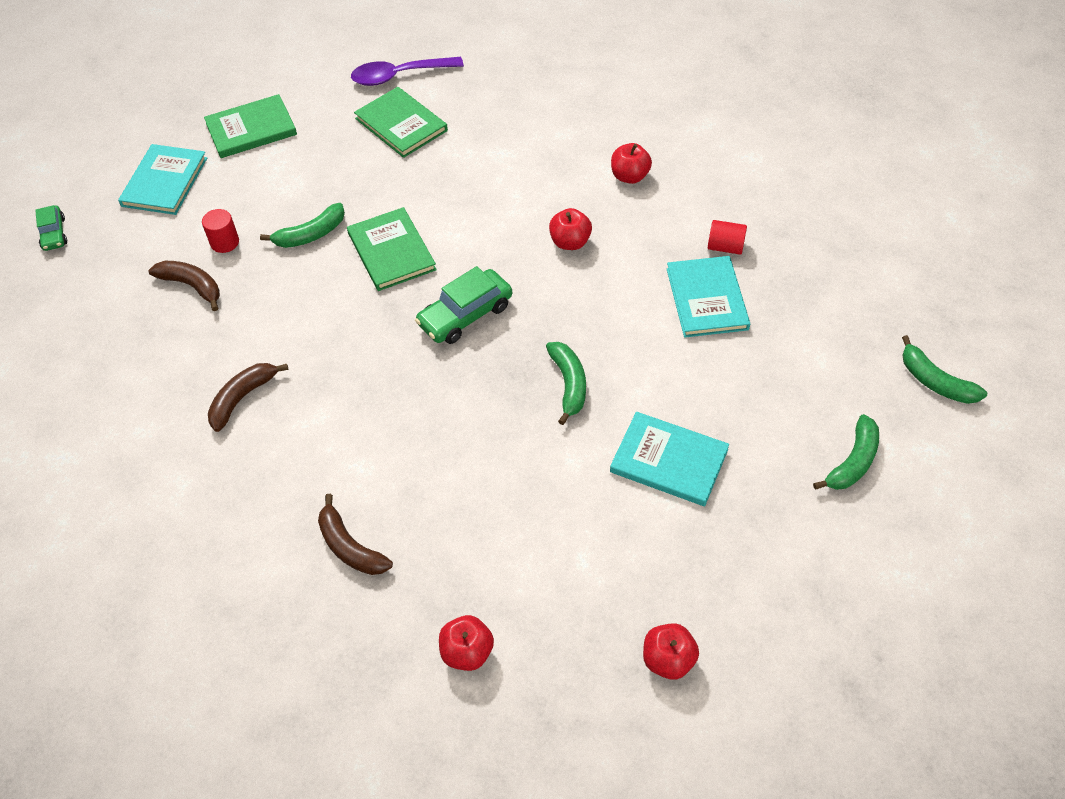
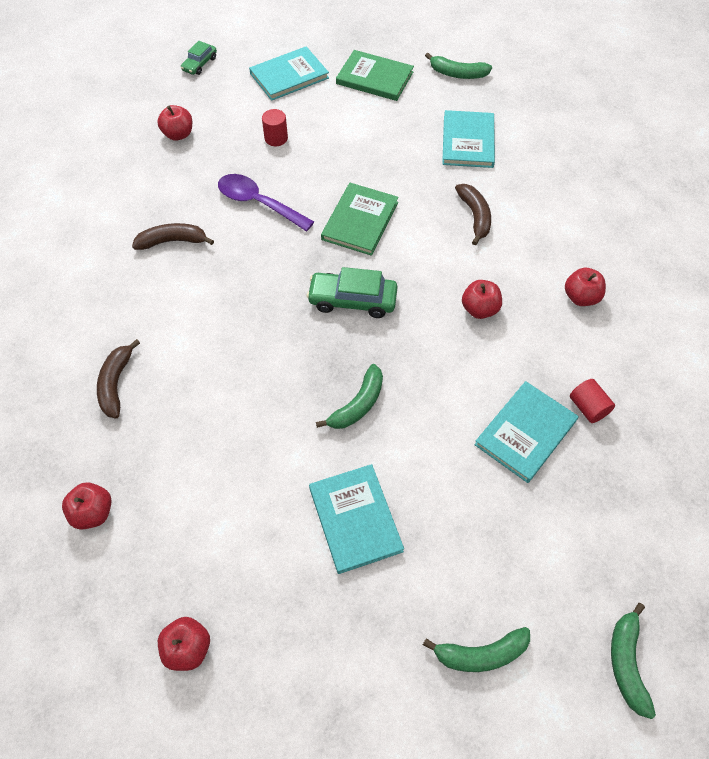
camera: 45 degrees right, 5 degrees up
(120, 309) = (178, 134): none -> red apple
(192, 286) = (228, 151): brown banana -> brown banana (475, 216)
(311, 234) = (327, 171): green banana -> green banana (457, 74)
(399, 76) = (507, 107): purple spoon -> purple spoon (258, 203)
(401, 125) = (468, 141): green book -> turquoise book

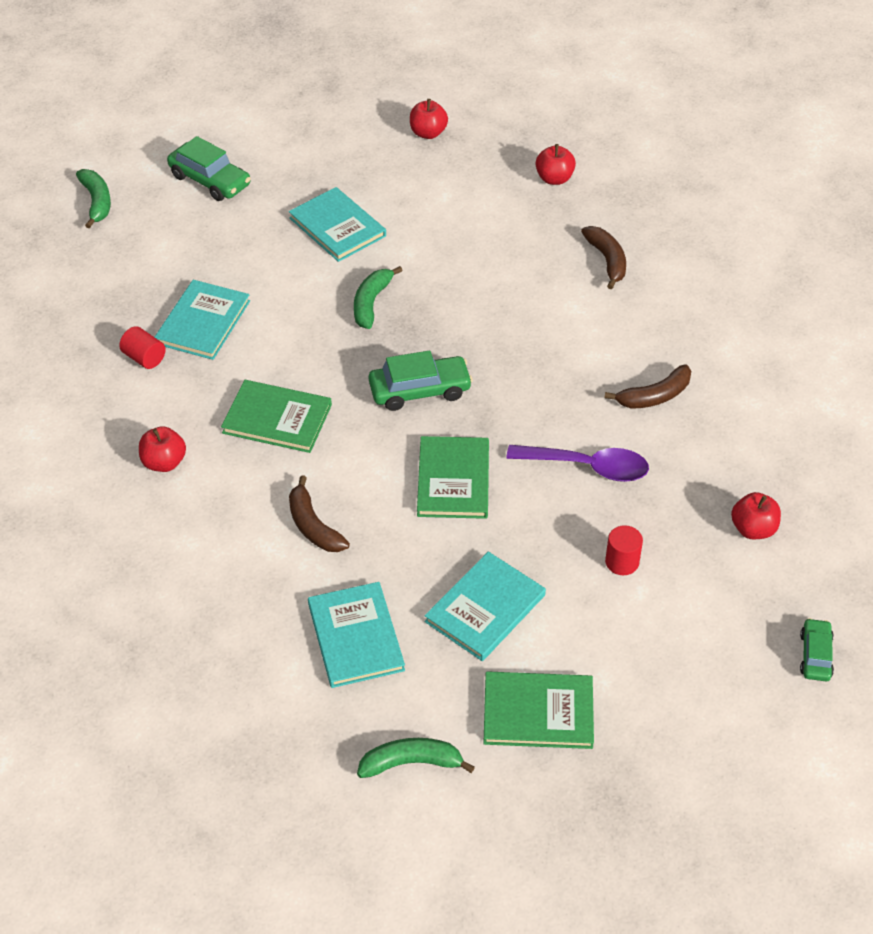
camera: 160 degrees right, 10 degrees down
(289, 76) = (669, 675): turquoise book -> turquoise book (485, 608)
(479, 309) = (277, 419): red apple -> green book
(481, 654) = (210, 180): green banana -> green car

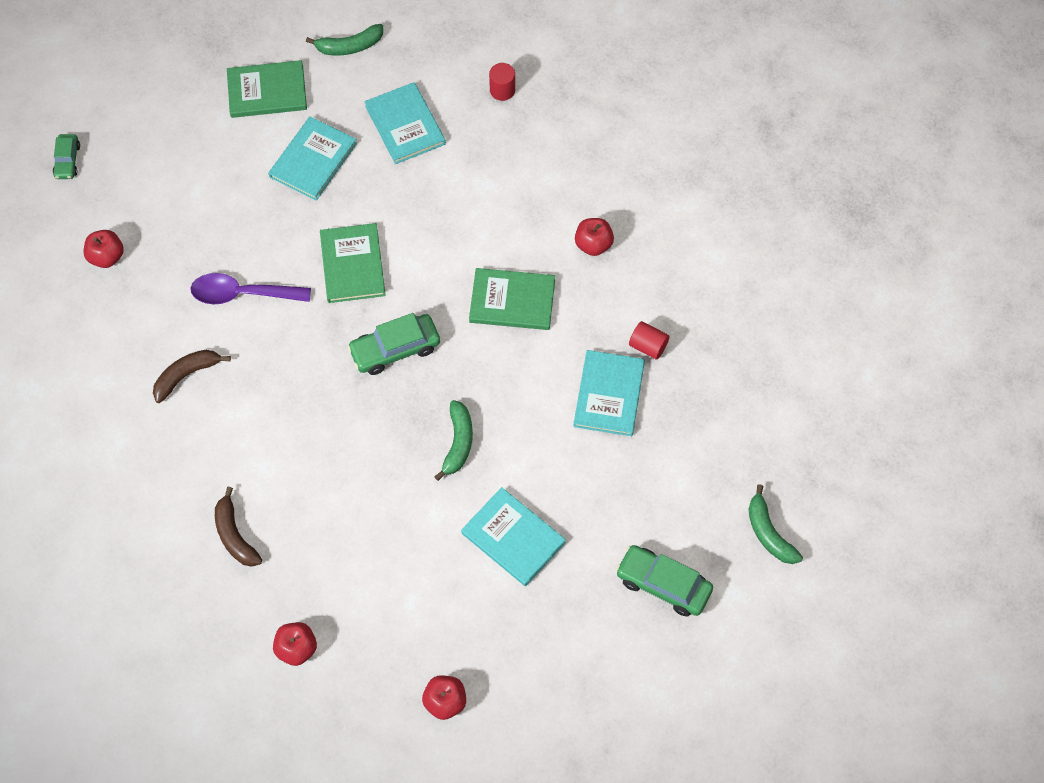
camera: 170 degrees right, 15 degrees up
(313, 526) = (457, 207): brown banana -> none
(622, 562) = (211, 213): red cylinder -> red cylinder (502, 90)

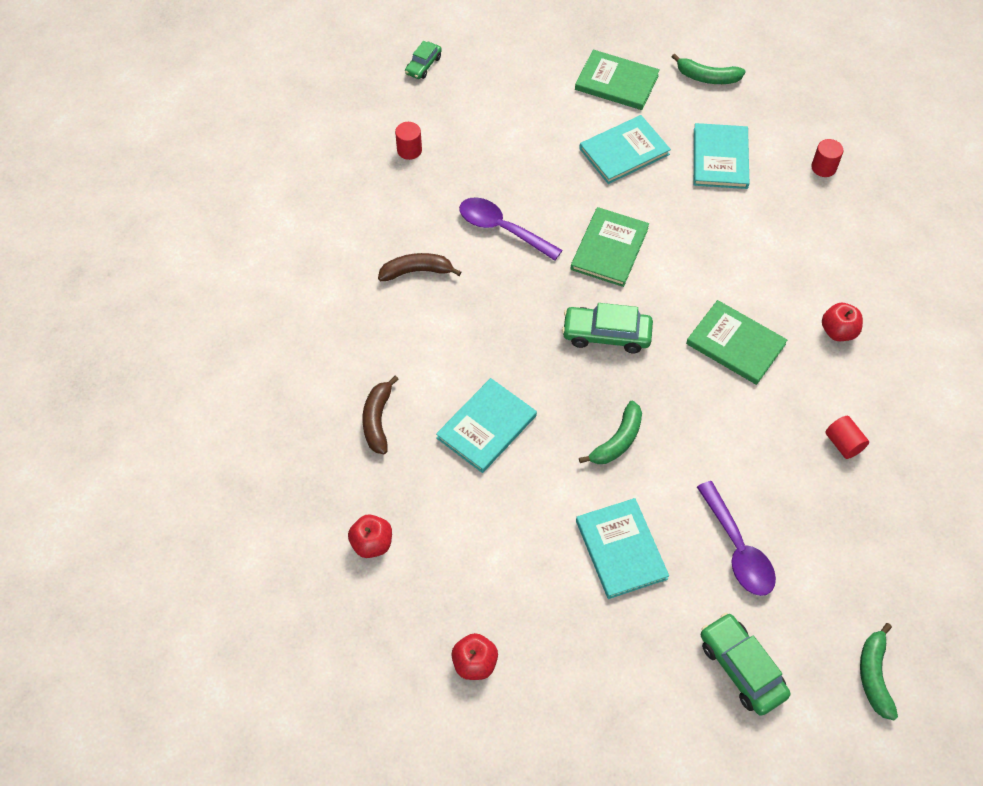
camera: 30 degrees right, 5 degrees down
(107, 257) = (409, 150): red apple -> red cylinder
(609, 394) = (782, 468): turquoise book -> turquoise book (486, 427)
(609, 485) = (738, 549): none -> purple spoon

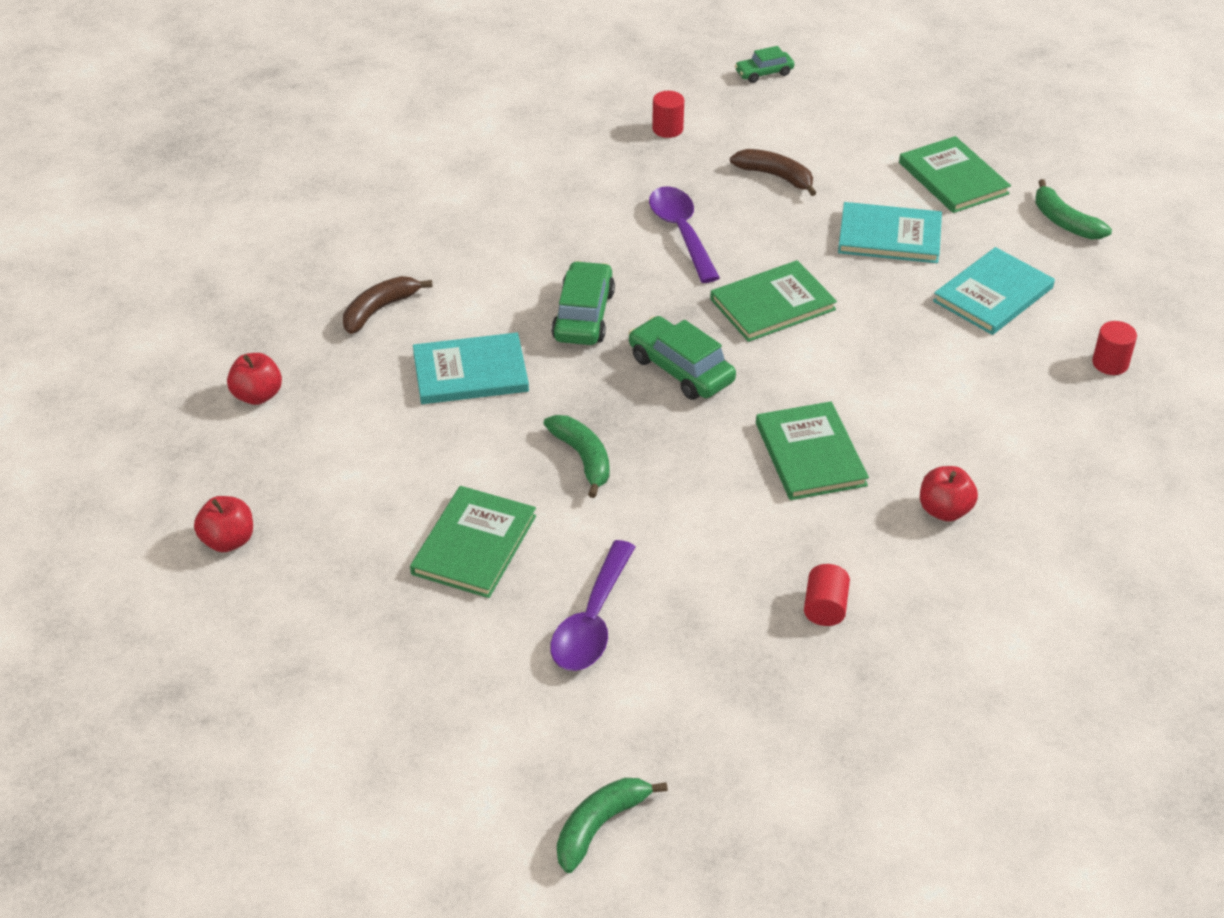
camera: 40 degrees right, 15 degrees down
(416, 271) = (557, 221): brown banana -> brown banana (775, 176)
(617, 441) = (583, 458): green banana -> green banana turned 105 degrees counterclockwise
(621, 549) = (474, 545): turquoise book -> green book
(742, 668) = (469, 720): green car -> green car (584, 315)

